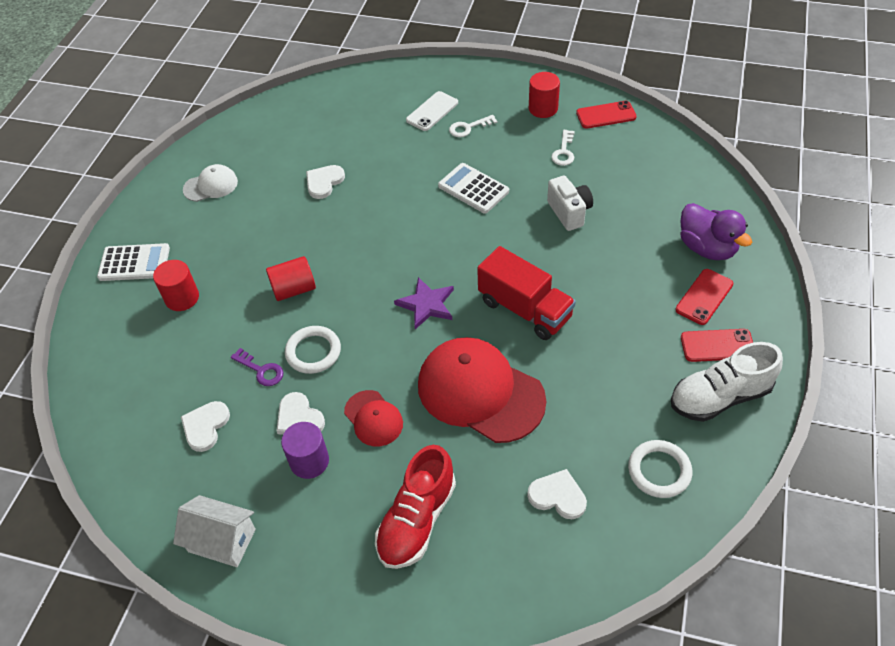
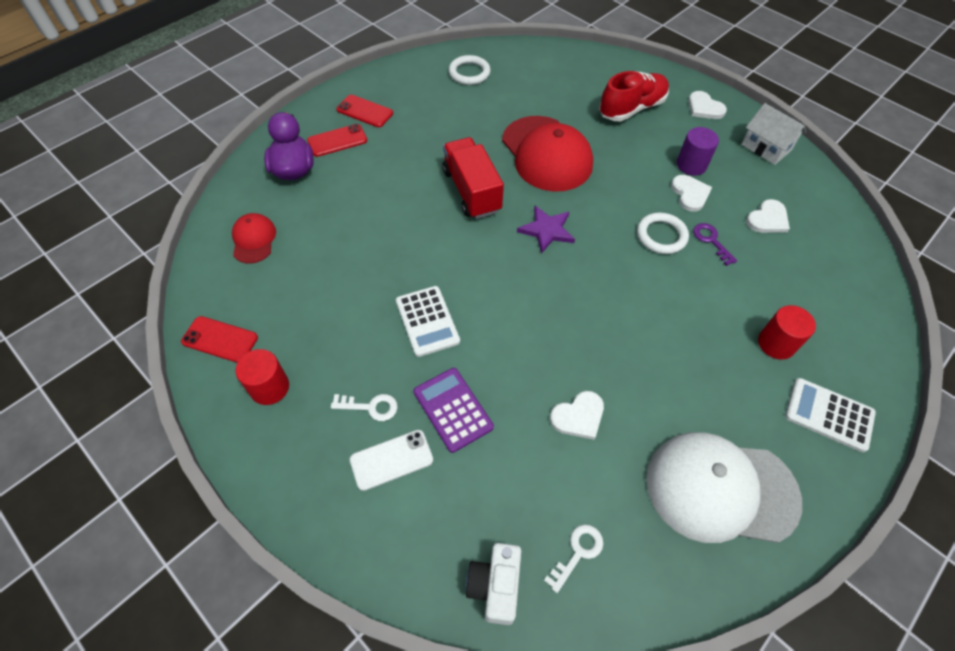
camera: 155 degrees left, 5 degrees up
(211, 185) = (720, 489): white cap -> white cap, size x2.01
(294, 289) = (659, 299): red cylinder -> none
(373, 418) = (633, 170): red cap -> red cap (254, 240)
(413, 149) = (453, 409): none -> purple calculator
(558, 496) = (538, 86): white heart -> white heart (704, 108)
(564, 152) = (306, 317): white key -> white key (578, 552)
(569, 212) = (364, 251): white camera -> white camera (495, 586)
(720, 397) = (395, 88): white shoe -> none

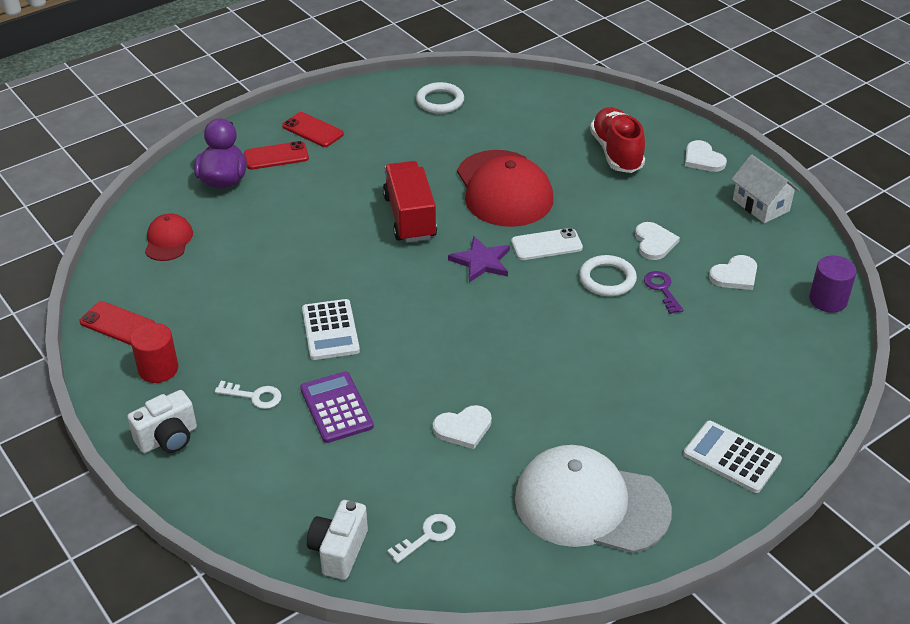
camera: 10 degrees right, 15 degrees down
(294, 470) = (168, 438): none -> white camera
(391, 460) = (264, 441): white phone -> white phone (546, 245)
(631, 109) = (616, 153): red shoe -> red shoe turned 75 degrees counterclockwise
(691, 165) = (666, 215): purple cylinder -> purple cylinder (828, 300)
(776, 344) = (699, 390): red cylinder -> none

